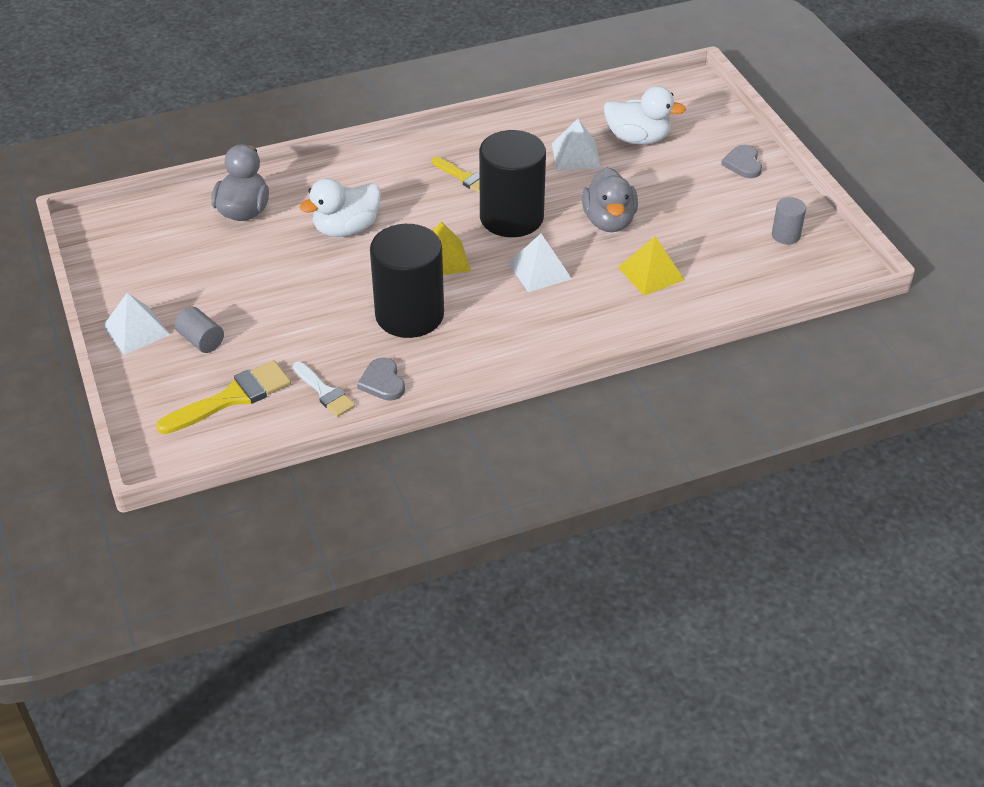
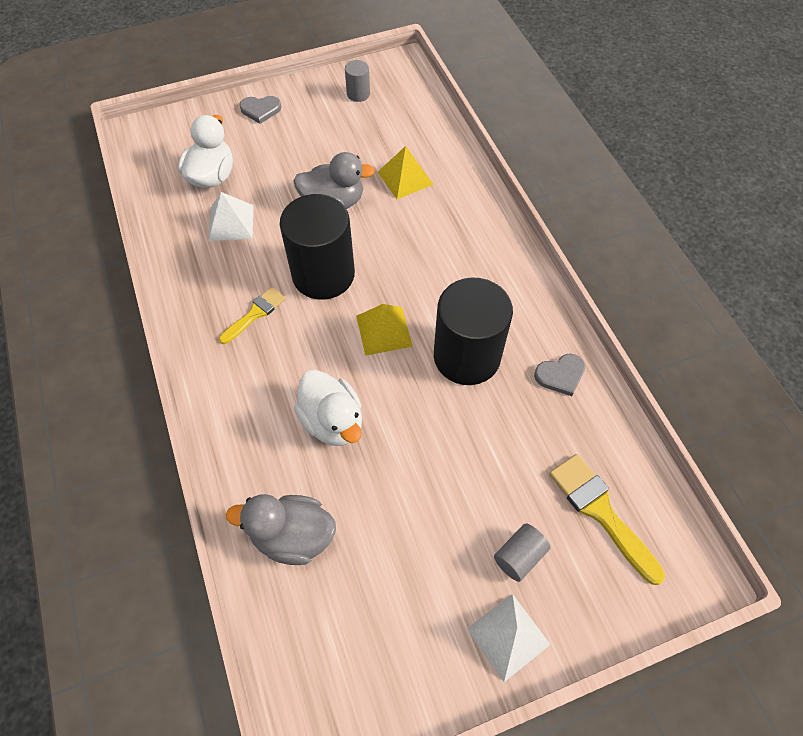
camera: 90 degrees left, 15 degrees up
(325, 392) = (580, 424): white brush -> none
(539, 270) = (401, 254): white pyramid -> none

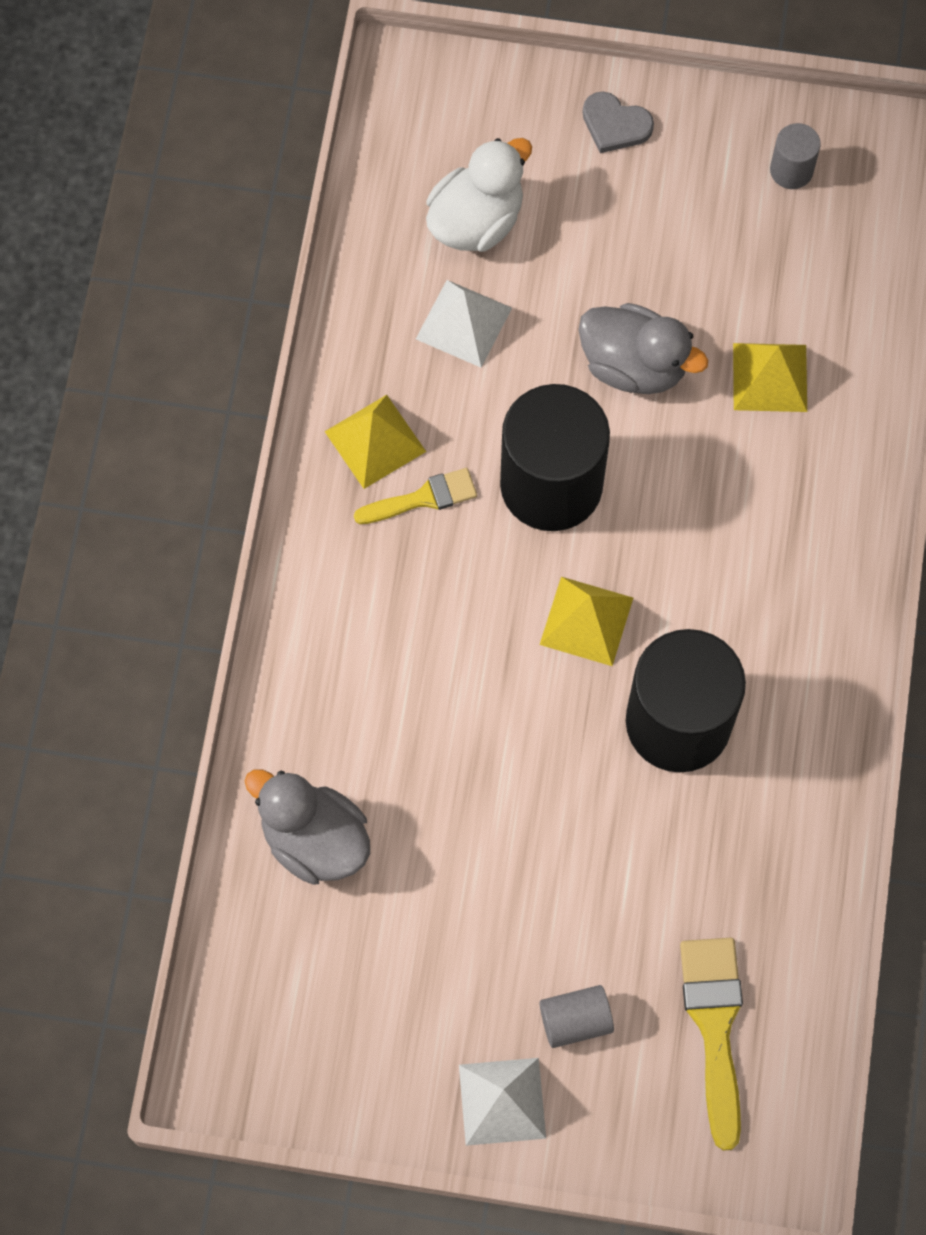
camera: 30 degrees right, 10 degrees up
(211, 299) = (375, 441): none -> yellow pyramid
(332, 421) = (443, 716): white duck -> none
(560, 375) = (790, 821): grey heart -> none

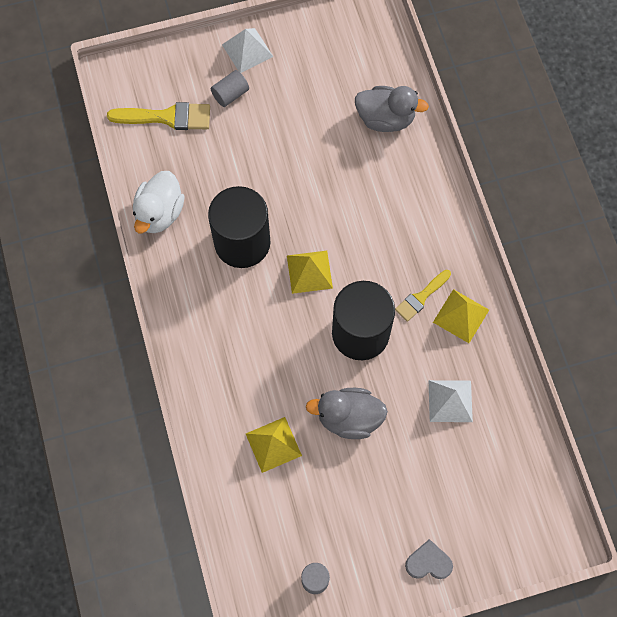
camera: 155 degrees right, 0 degrees up
(476, 221) = (474, 464): white duck -> white duck (159, 213)
(714, 1027) = (167, 117): yellow brush -> yellow brush turned 60 degrees counterclockwise

